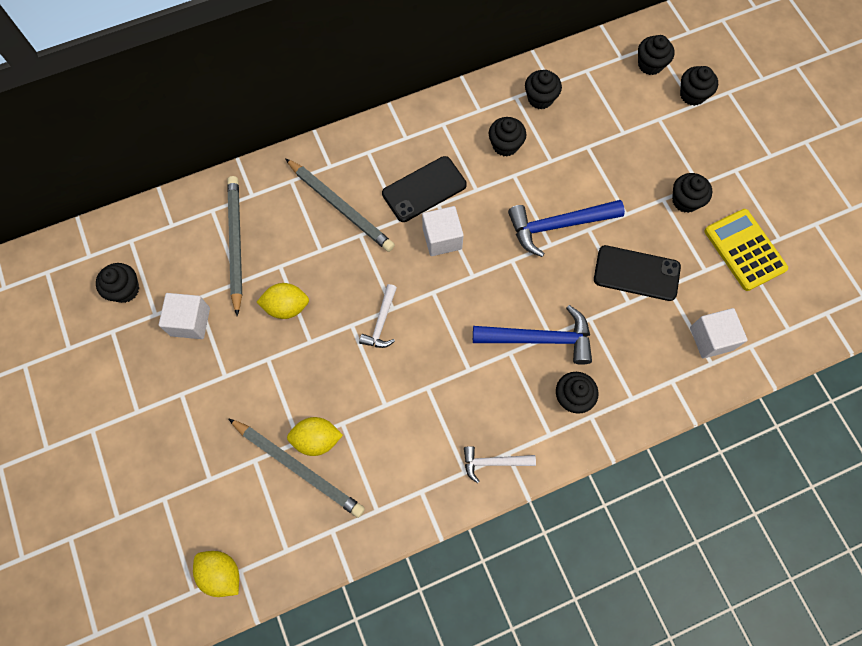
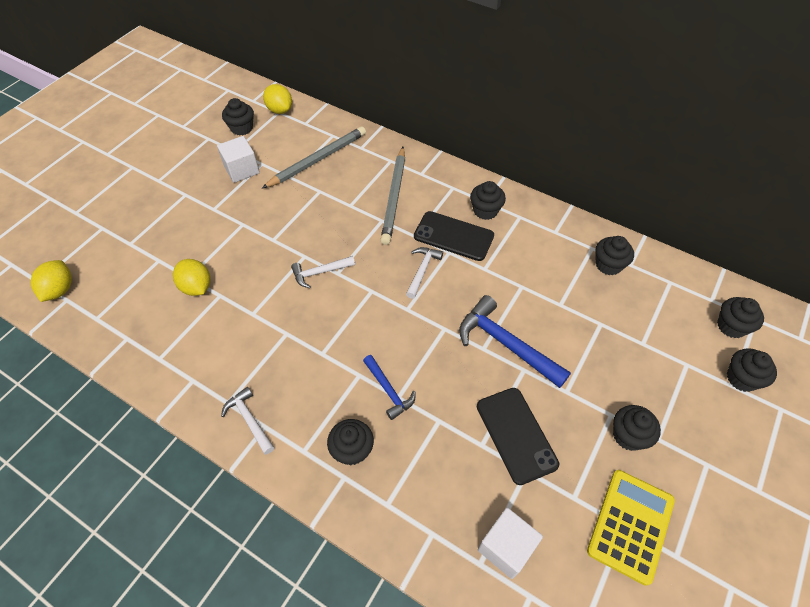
camera: 55 degrees right, 15 degrees down
(286, 307) = (290, 212): yellow lemon -> yellow lemon (280, 110)
(298, 468) = (167, 288): grey pencil -> none
(442, 238) = (422, 270): white cube -> white hammer
(505, 145) = (542, 265): black cupcake -> black cupcake (485, 210)
(539, 339) = (388, 390): blue hammer -> blue hammer, size x0.57

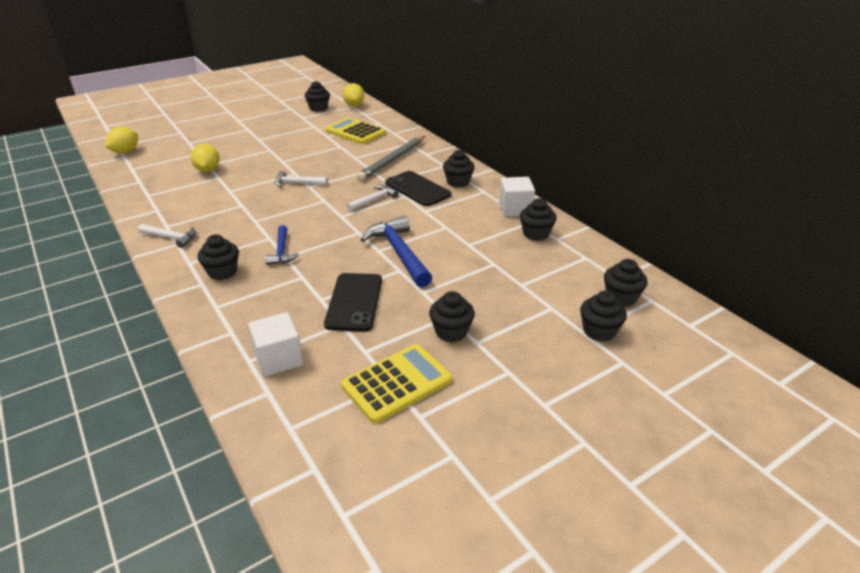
camera: 25 degrees right, 20 degrees down
(242, 170) = (297, 126): white cube -> white cube (515, 209)
(249, 420) = (171, 238): white hammer -> white hammer turned 120 degrees clockwise
(317, 160) = (355, 132): grey pencil -> yellow calculator

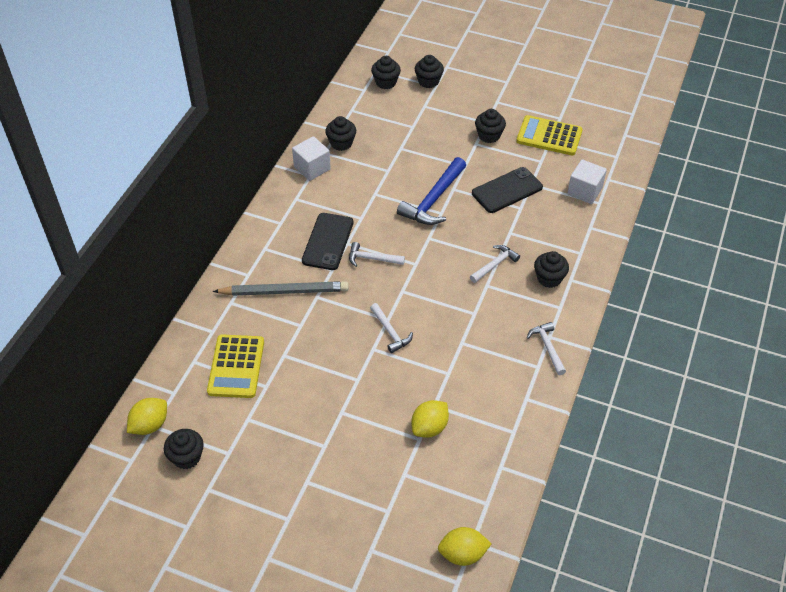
camera: 125 degrees left, 15 degrees up
(281, 251) = (495, 264): blue hammer -> white hammer
(458, 182) = (292, 222): black cupcake -> none

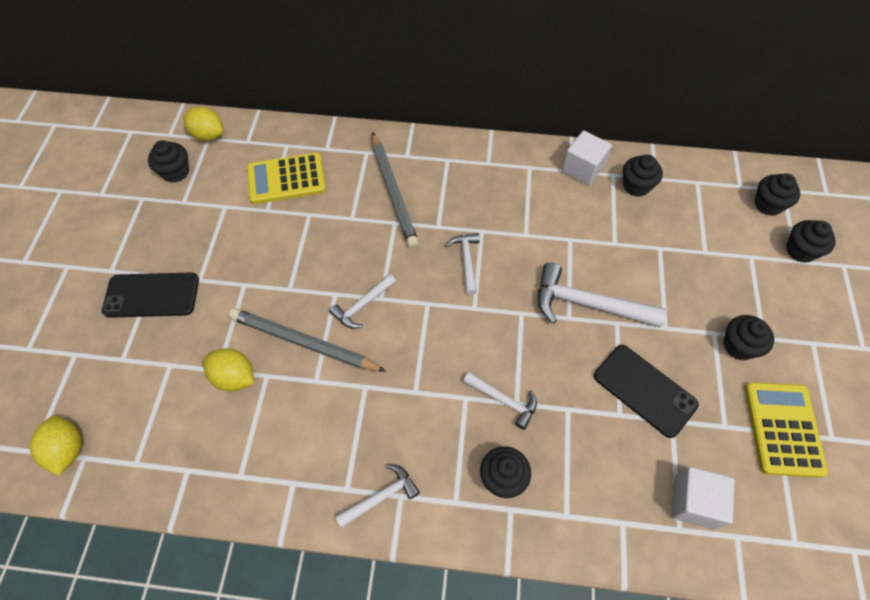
camera: 75 degrees right, 10 degrees up
(328, 241) = (477, 212): black phone -> black phone (152, 295)
(412, 376) = (304, 342): none -> grey pencil
(433, 200) = (587, 304): blue hammer -> white hammer

